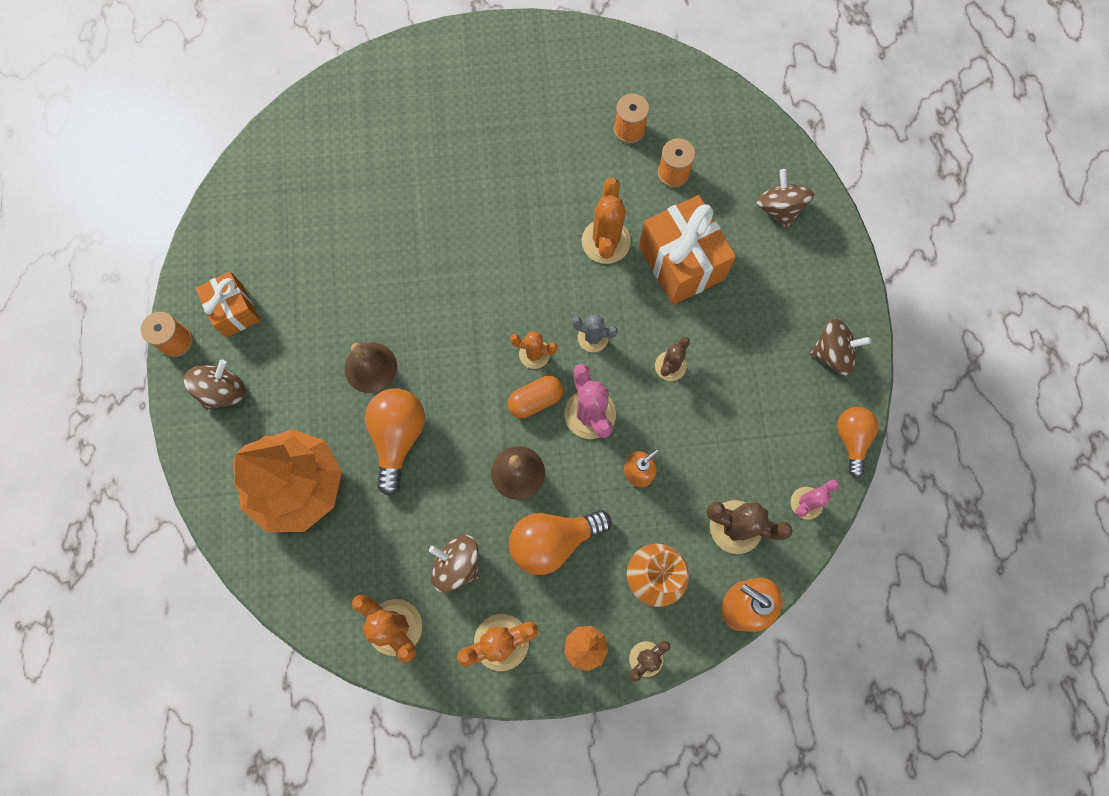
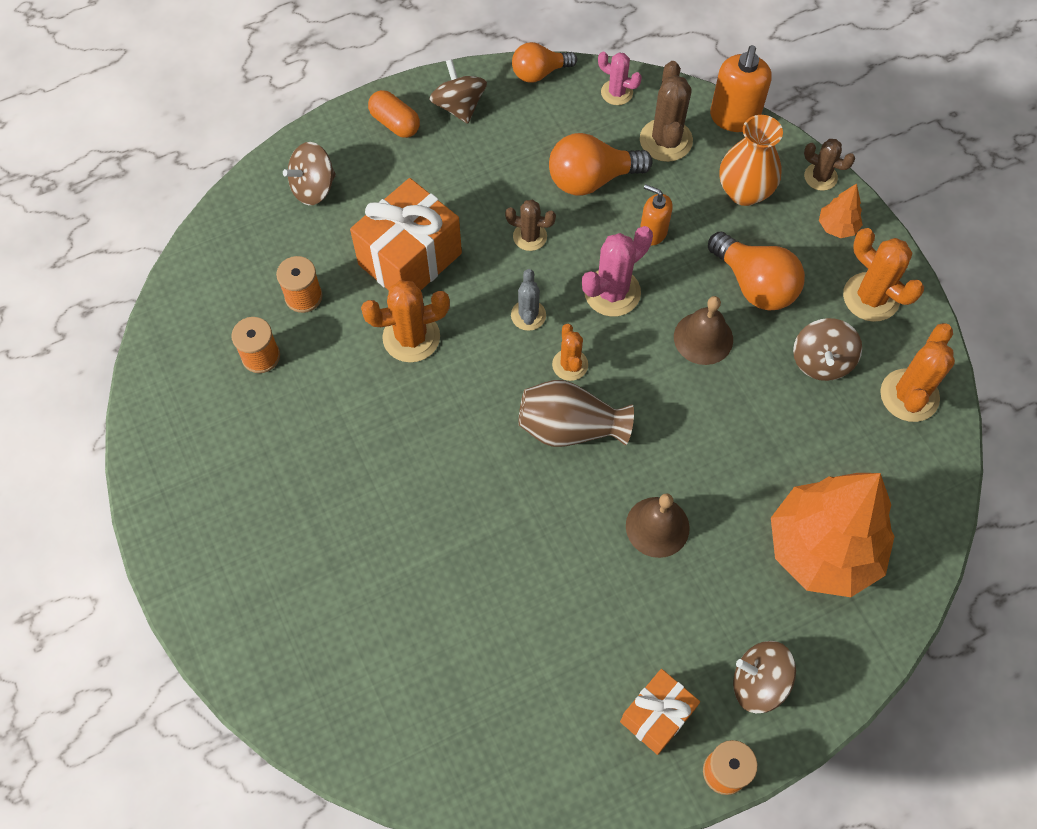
camera: 110 degrees left, 10 degrees down
(398, 437) = (721, 466): orange light bulb -> orange light bulb (591, 179)
(479, 333) = (570, 427): none -> brown vase
(535, 400) = (620, 347): orange capsule -> orange capsule (395, 123)

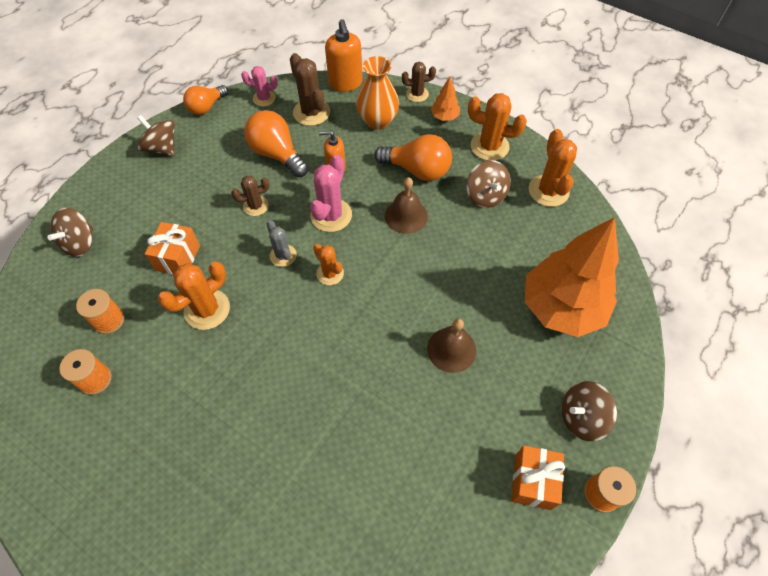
camera: 30 degrees left, 5 degrees down
(395, 123) = (121, 176): orange capsule -> none
(410, 259) = (178, 258): orange gift -> orange gift, size x0.61
(570, 427) = (354, 314): brown vase -> none
(591, 179) = (277, 154): orange light bulb -> orange light bulb turned 90 degrees clockwise

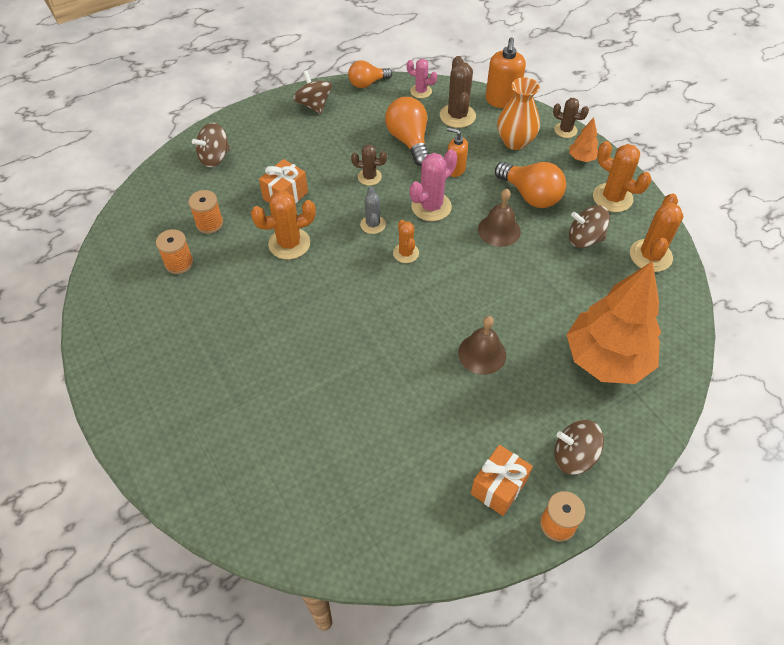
camera: 25 degrees right, 5 degrees down
(485, 195) = (584, 239): brown spinning top -> brown spinning top turned 90 degrees clockwise

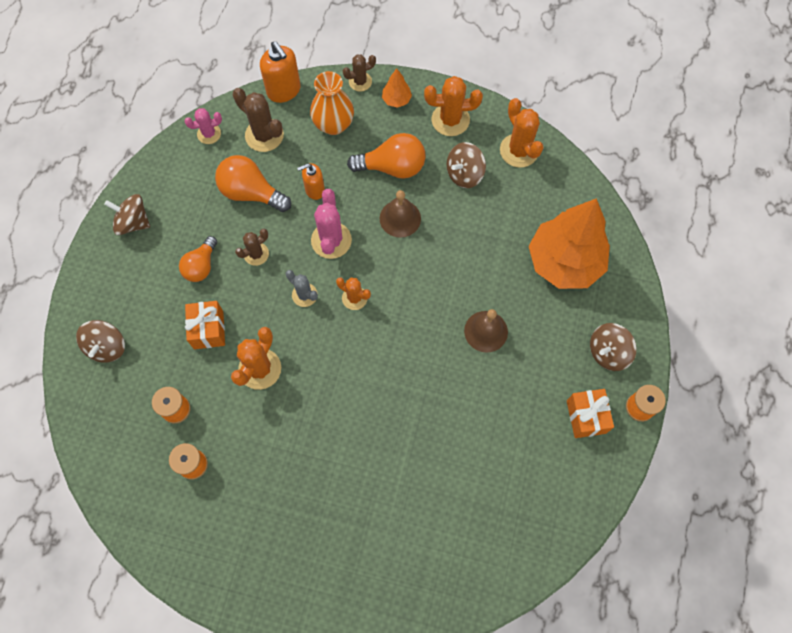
camera: 45 degrees left, 15 degrees up
(367, 83) = (155, 162): orange light bulb -> orange light bulb (201, 266)

